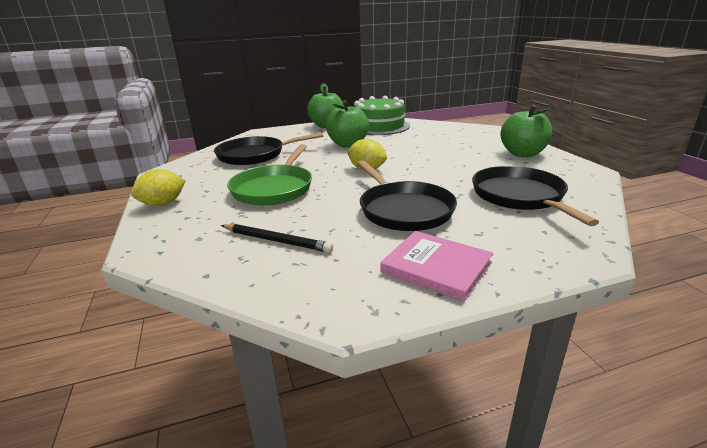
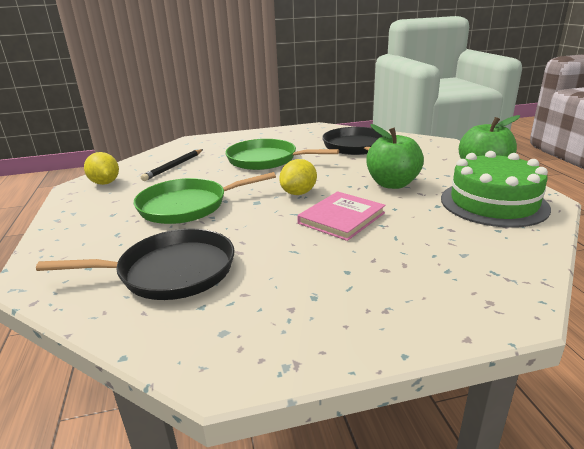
camera: 95 degrees right, 0 degrees up
(163, 204) = (255, 135): yellow lemon -> yellow lemon (105, 183)
(403, 210) = (187, 206): black pan -> green pan
(436, 267) = (89, 212): pink book -> pink book (341, 218)
(522, 154) = (332, 315): green apple -> none

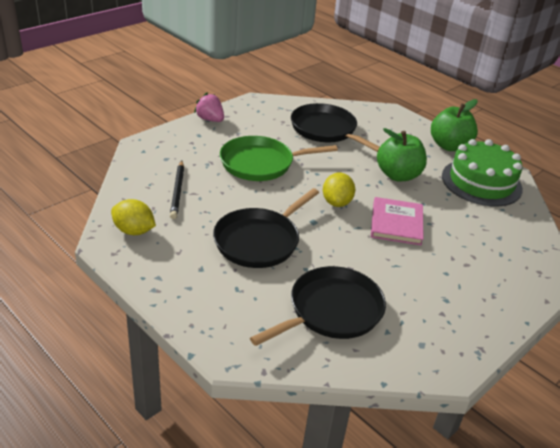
camera: 35 degrees left, 10 degrees up
(187, 206) = (259, 241): green pan -> black pan
(263, 132) = (210, 119): none -> pink strawberry

